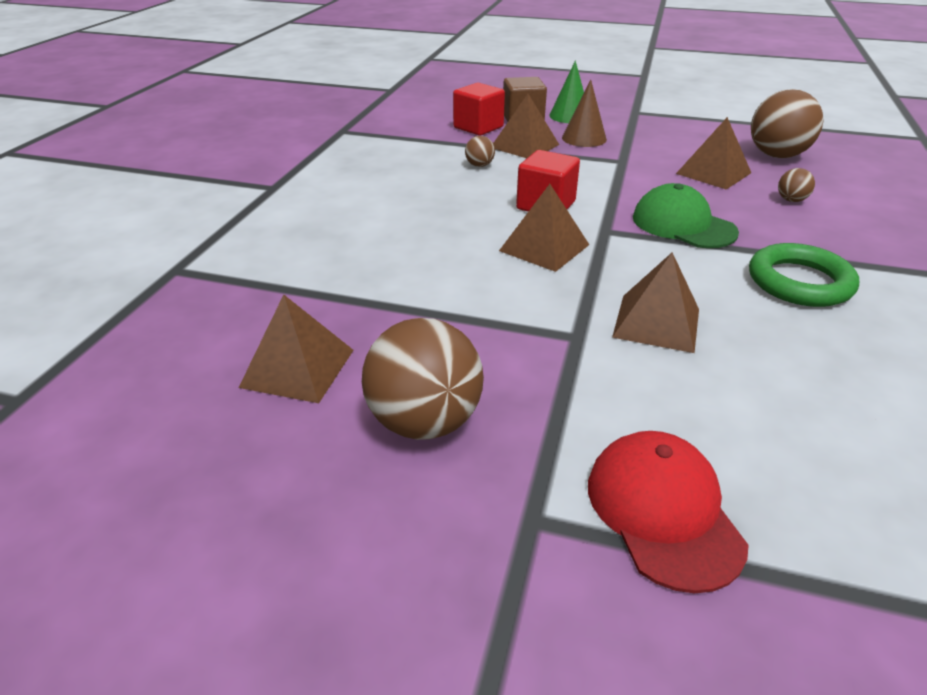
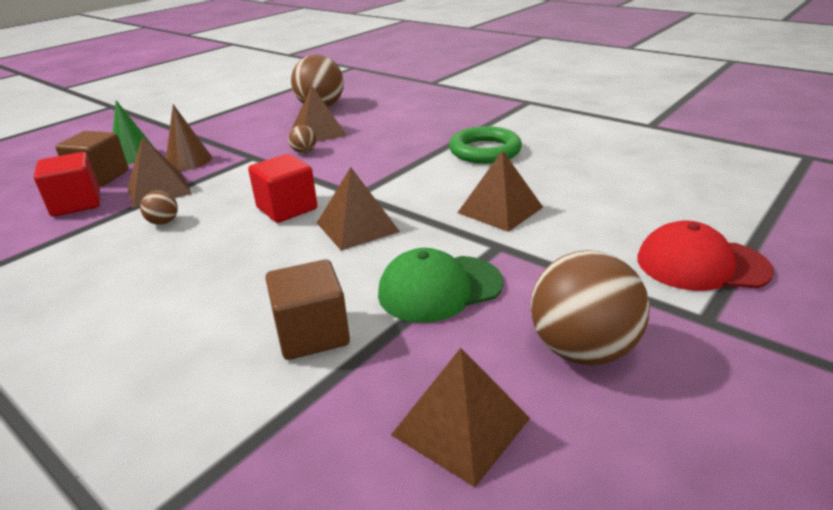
camera: 65 degrees left, 5 degrees down
(375, 272) = (312, 334): none -> brown cube
(683, 225) = (380, 164): green cap -> green cap (439, 288)
(791, 200) = (385, 122): brown ball -> brown ball (304, 152)

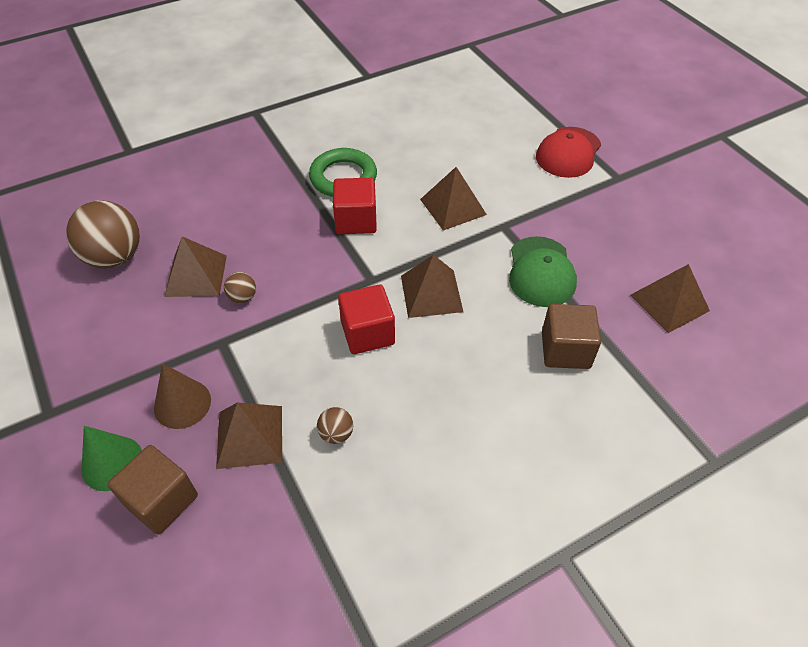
camera: 70 degrees left, 20 degrees up
(76, 204) = (230, 522): red cube -> red cube (356, 221)
(582, 350) = (626, 233): brown ball -> none

